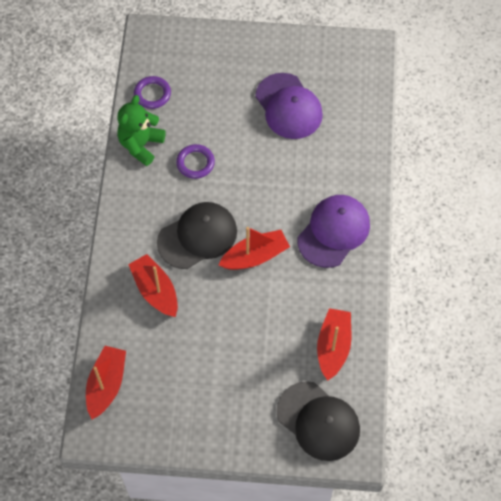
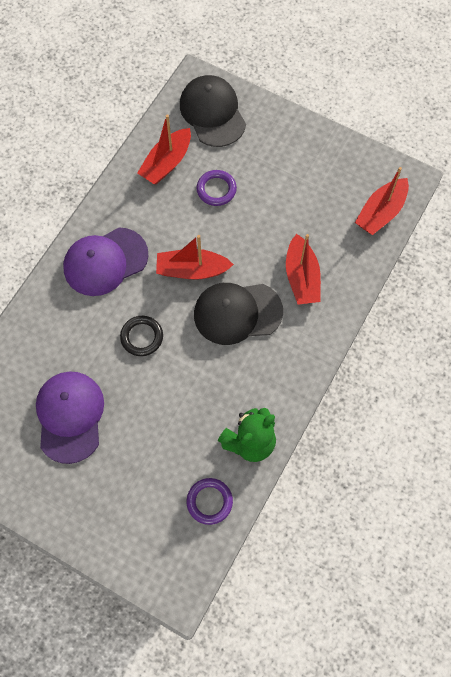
camera: 155 degrees left, 5 degrees up
(195, 163) = (202, 393): purple ring -> purple ring (216, 189)
(267, 185) = (142, 337): none -> black ring

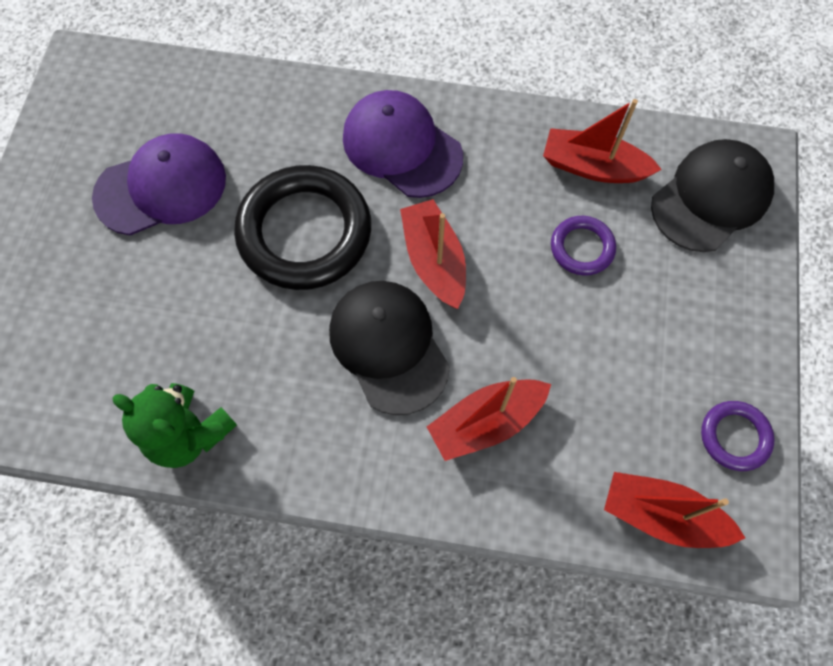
camera: 70 degrees right, 0 degrees up
(142, 337) = (304, 232): black ring -> black ring, size x2.09
(209, 501) = (82, 407): purple ring -> purple ring (734, 437)

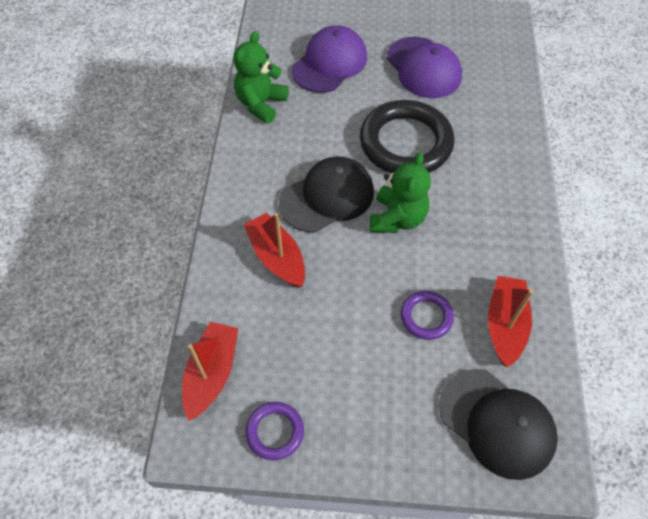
camera: 85 degrees right, 10 degrees down
(401, 147) = (488, 192): purple cap -> purple cap (329, 63)
(434, 260) = (397, 218): red boat -> green teddy bear

